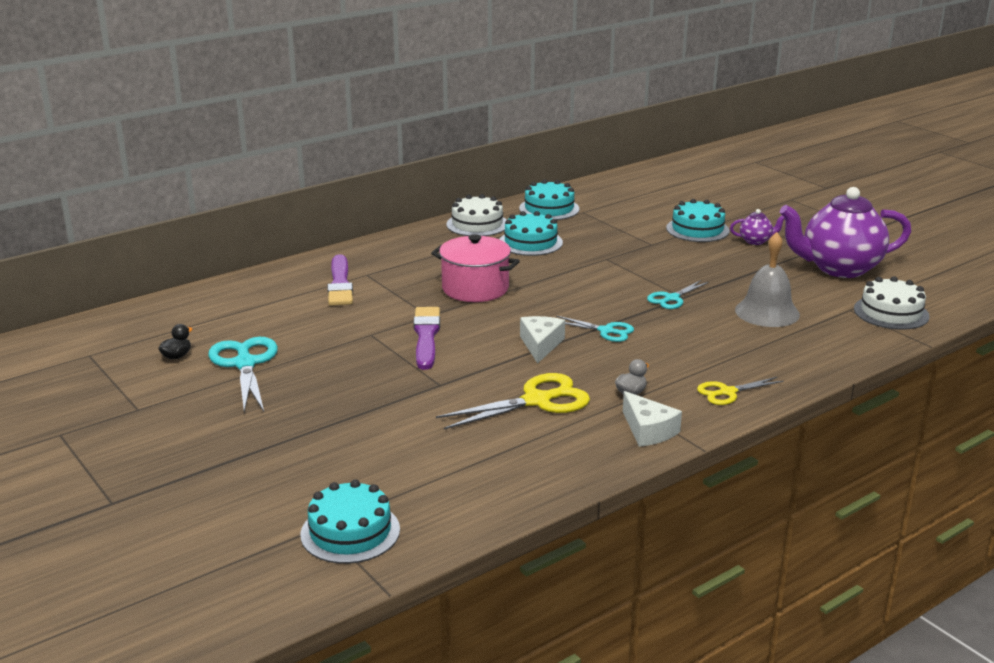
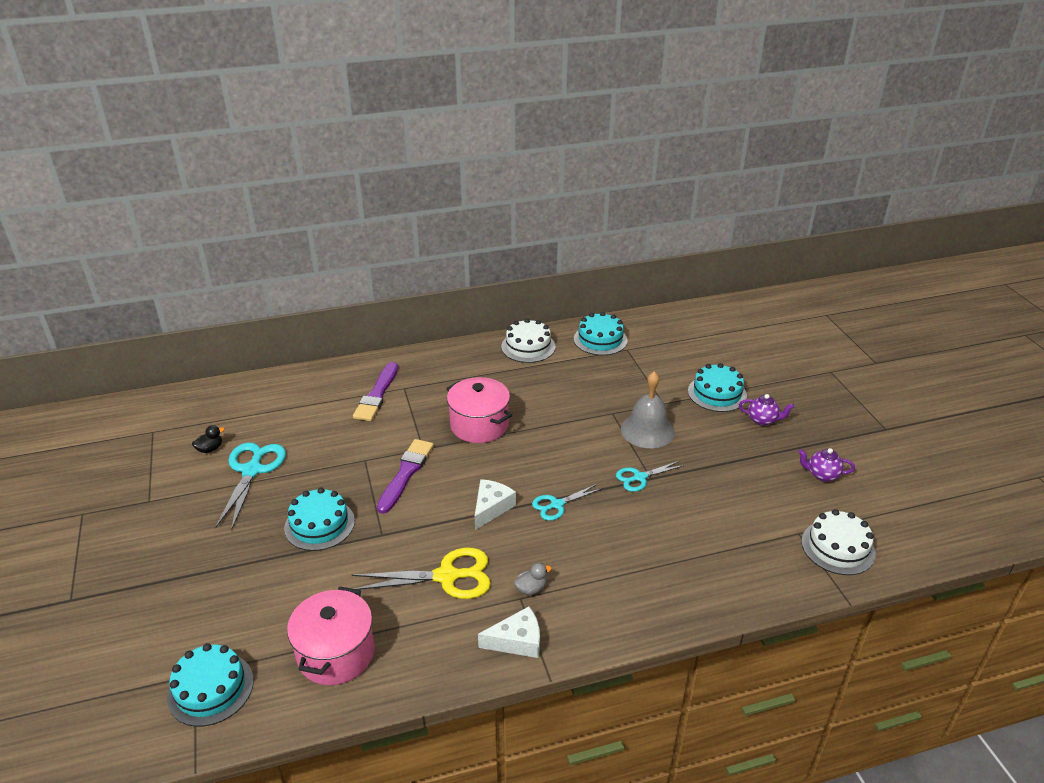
camera: 20 degrees right, 10 degrees up
(468, 477) = (336, 653): none -> pink pot
(530, 242) = (559, 378): turquoise cake -> turquoise cake (319, 524)
(606, 331) = (557, 505): turquoise scissors -> turquoise scissors turned 105 degrees clockwise
(648, 430) = (517, 641): white cheese -> white cheese turned 90 degrees counterclockwise
(727, 392) = (616, 612): yellow scissors -> none
(767, 312) = (716, 517): grey bell -> grey bell (647, 430)
(839, 268) = (822, 475): purple teapot -> purple teapot, size x0.42

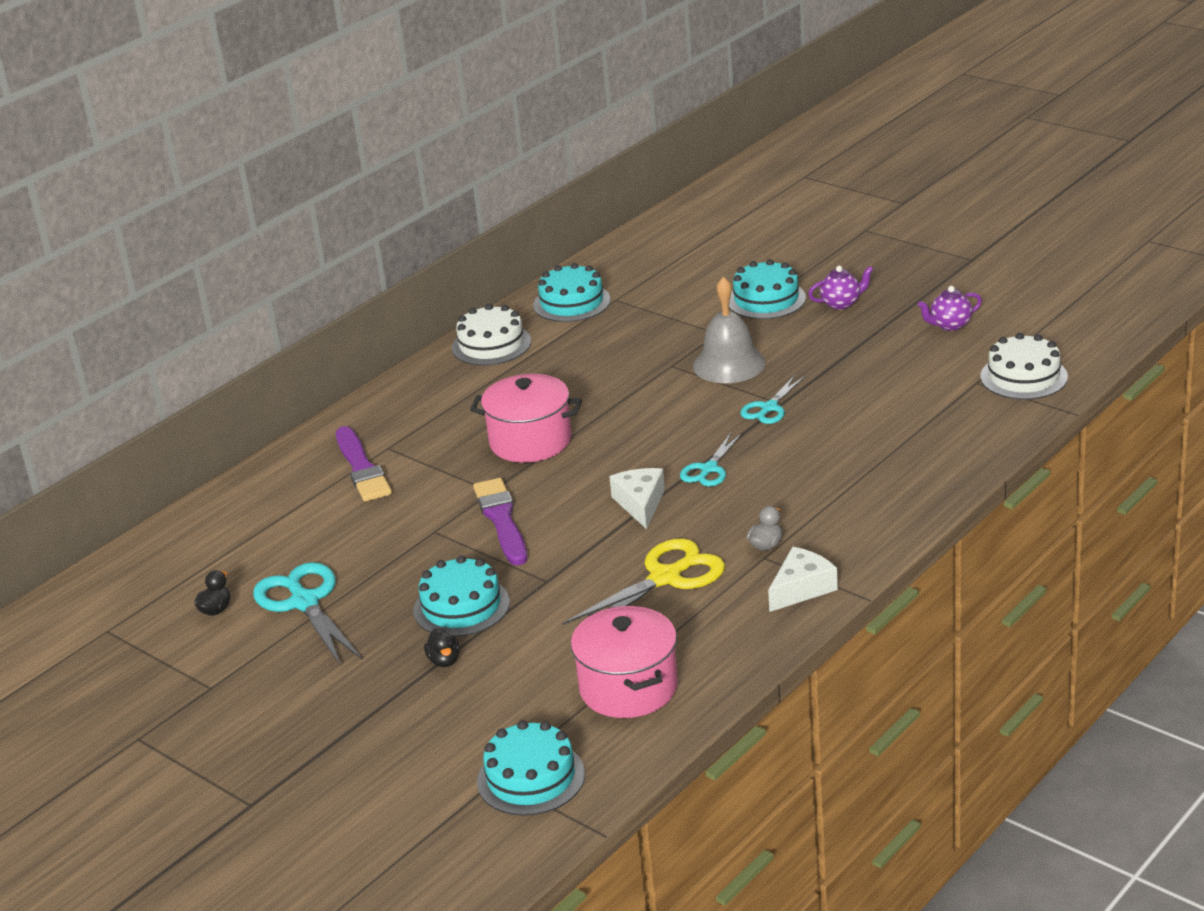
camera: 30 degrees left, 5 degrees down
(268, 560) = (444, 661): none -> black duck

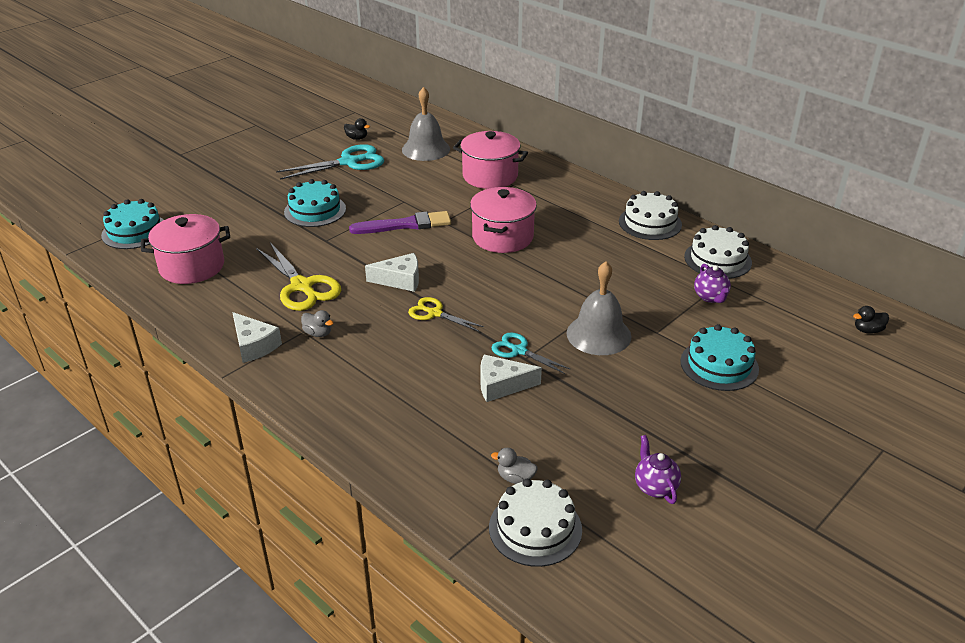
camera: 90 degrees right, 5 degrees up
(267, 535) = (426, 149): none -> grey bell
(361, 468) = (490, 176): purple brush -> pink pot
(444, 661) = (263, 205): black duck -> black duck (867, 330)
(571, 302) = (717, 259): turquoise cake -> white cake
(709, 469) = (434, 313): turquoise scissors -> yellow scissors
(831, 412) = (501, 385): none -> white cheese
(841, 303) = (708, 413): purple teapot -> purple teapot (710, 297)
(965, 392) = (515, 478): none -> grey duck

